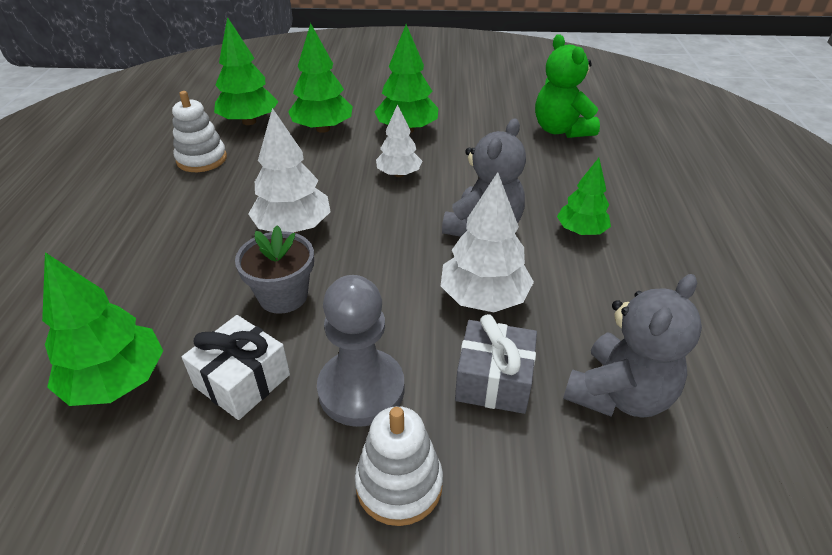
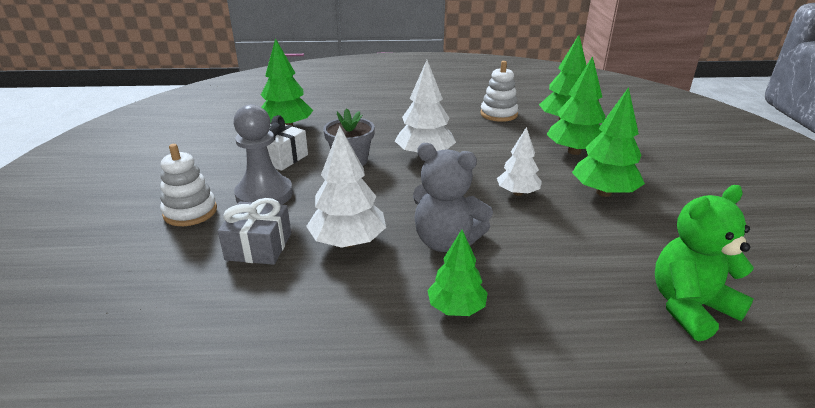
camera: 85 degrees right, 10 degrees down
(619, 394) = (228, 312): grey teddy bear -> none

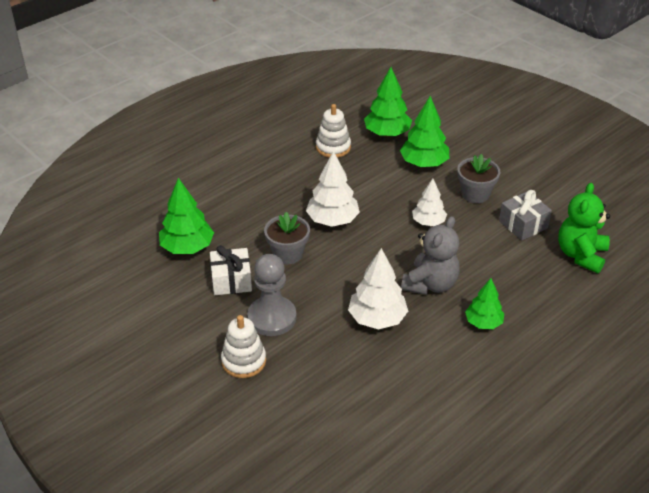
camera: 40 degrees left, 10 degrees up
(259, 246) = (330, 355): grey gift -> grey gift (523, 224)
(446, 241) = (430, 284): grey teddy bear -> grey teddy bear turned 45 degrees counterclockwise
(603, 192) = (475, 194): green tree -> grey flower pot

